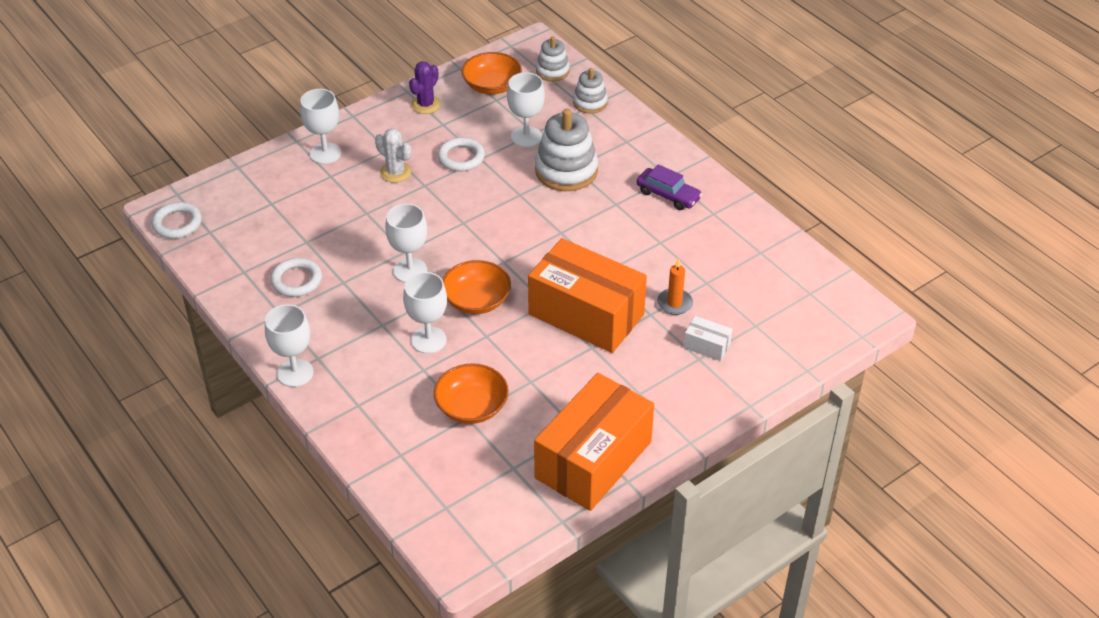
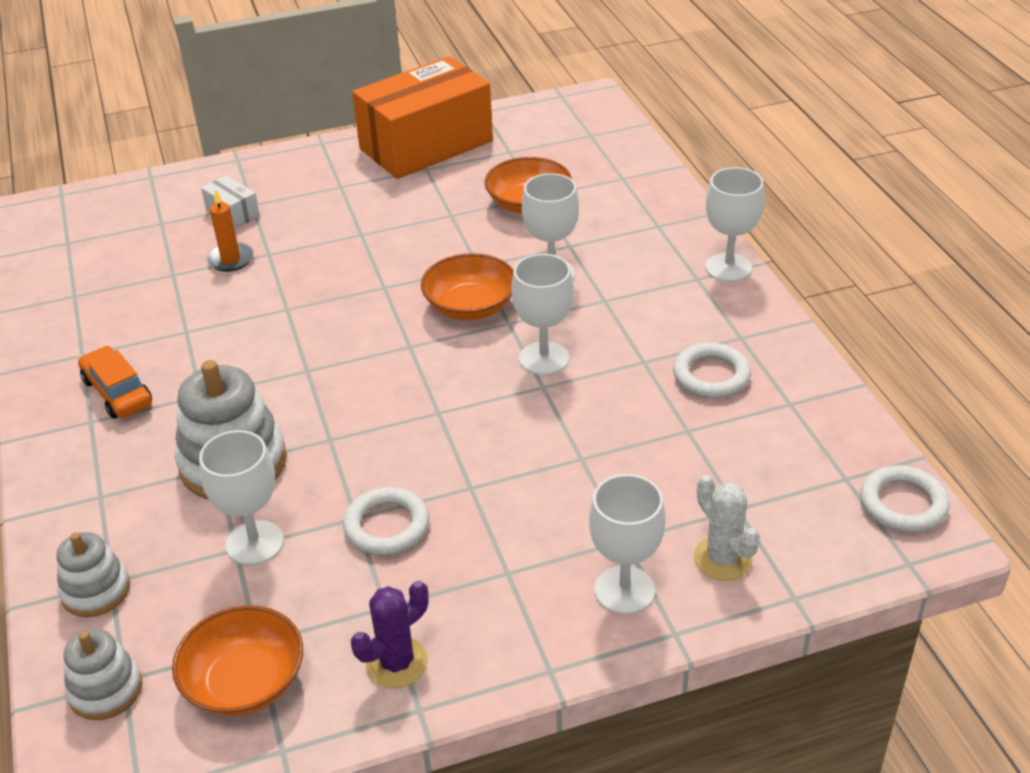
camera: 160 degrees left, 5 degrees down
(395, 172) = (510, 521): white cactus -> white cactus (722, 559)
(586, 314) = (344, 266): orange box -> none
(668, 195) = (117, 392): purple car -> orange car

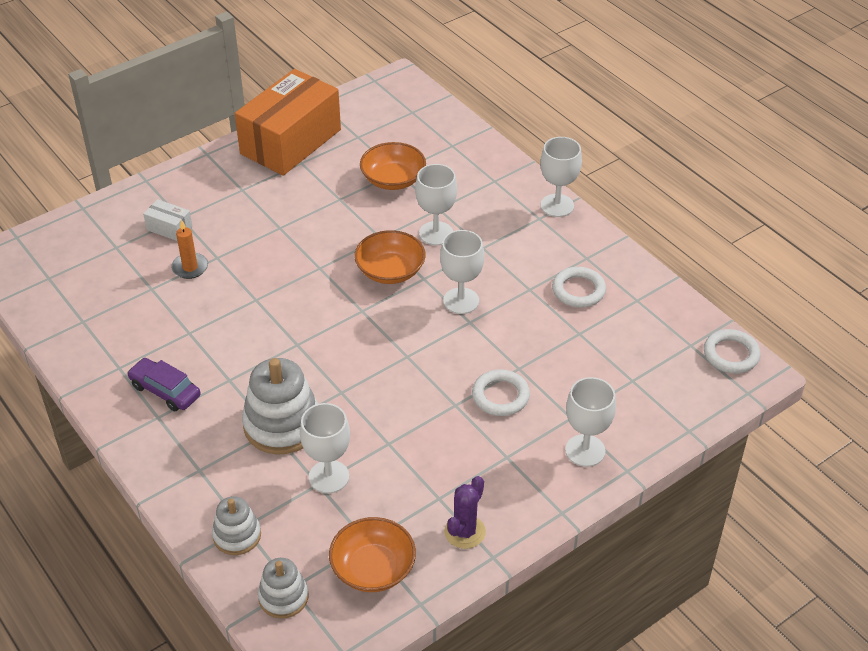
camera: 20 degrees left, 5 degrees up
(117, 392) = (165, 391): orange car -> purple car
(387, 526) = (412, 444): white ring -> white ring (500, 396)
(722, 559) = (636, 416): white cactus -> none

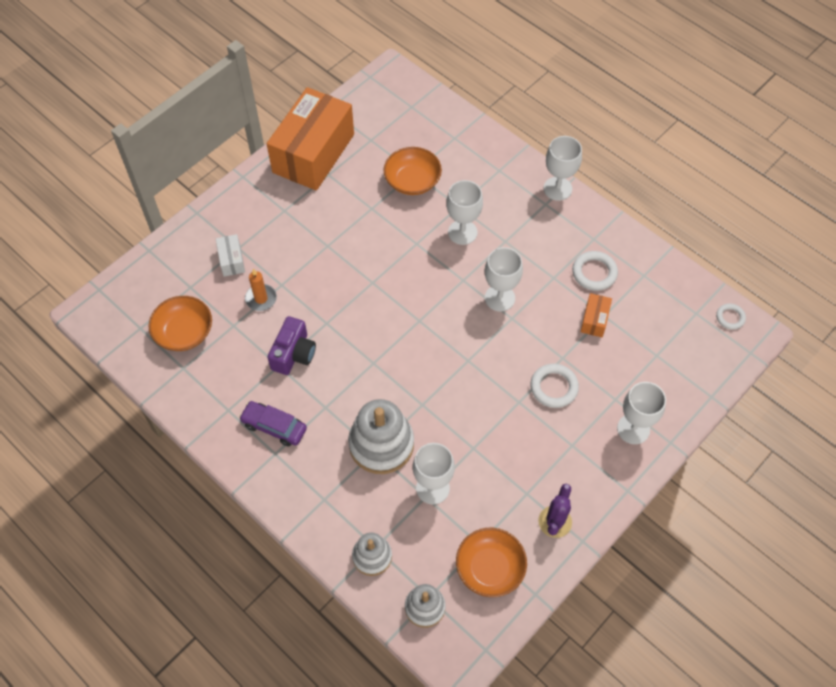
camera: 10 degrees left, 15 degrees up
(169, 228) = (231, 260): white box -> white box turned 60 degrees clockwise
(210, 324) = (293, 354): none -> purple camera
(390, 271) = (433, 276): orange bowl -> orange bowl (184, 332)
(566, 336) = (594, 320): none -> orange box
(731, 354) = (730, 317): white ring -> white ring, size x0.63

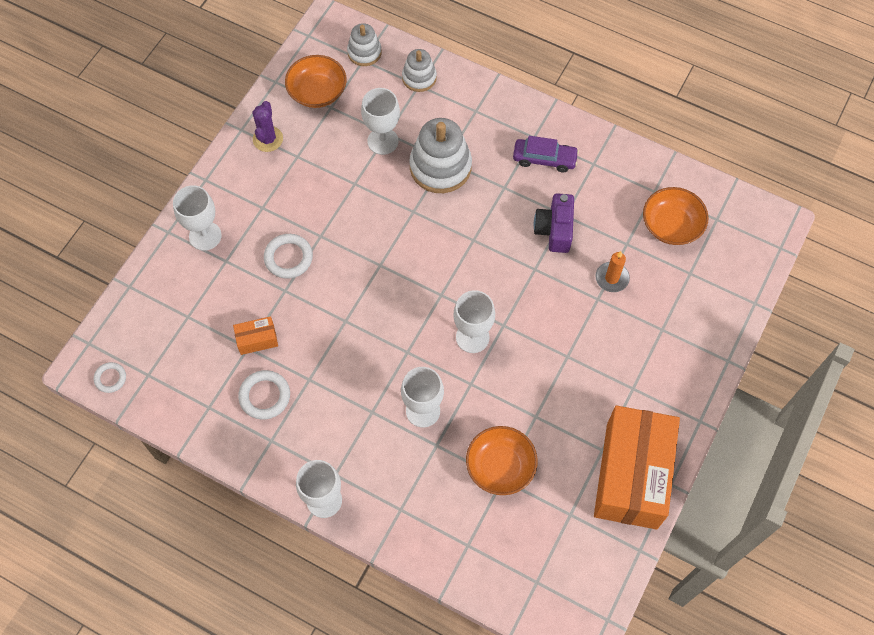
camera: 165 degrees right, 5 degrees up
(231, 260) = (662, 313): white box -> none
(499, 298) = (363, 340): white goblet -> white goblet (472, 337)
(594, 320) = (257, 339): orange box -> orange box turned 75 degrees clockwise

